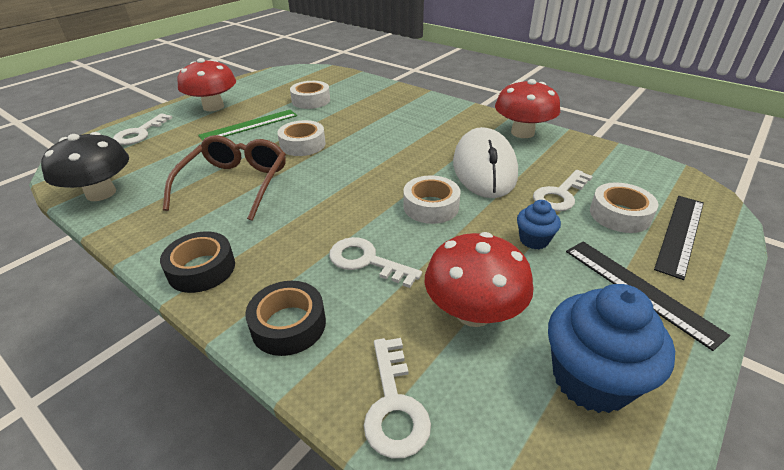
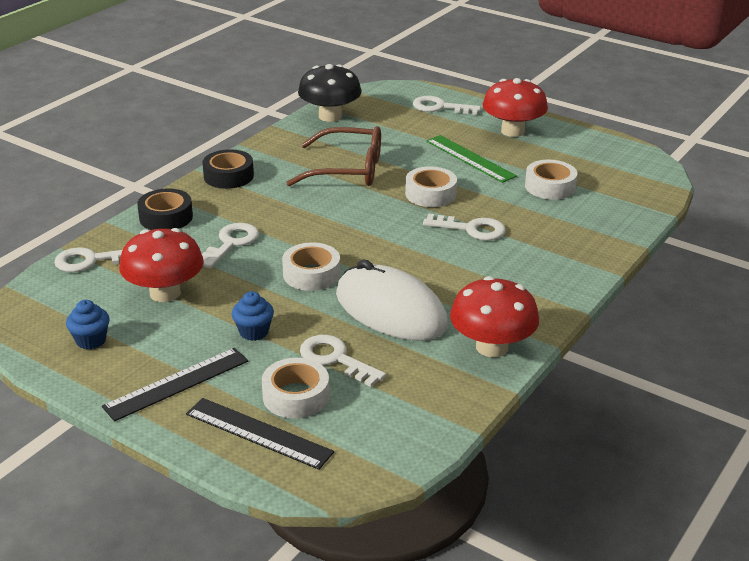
camera: 85 degrees right, 5 degrees down
(365, 131) = (471, 229): none -> white key
(484, 168) = (390, 310): white mouse -> white mouse turned 45 degrees clockwise
(591, 379) = (91, 340): blue cupcake -> blue cupcake, size x0.52

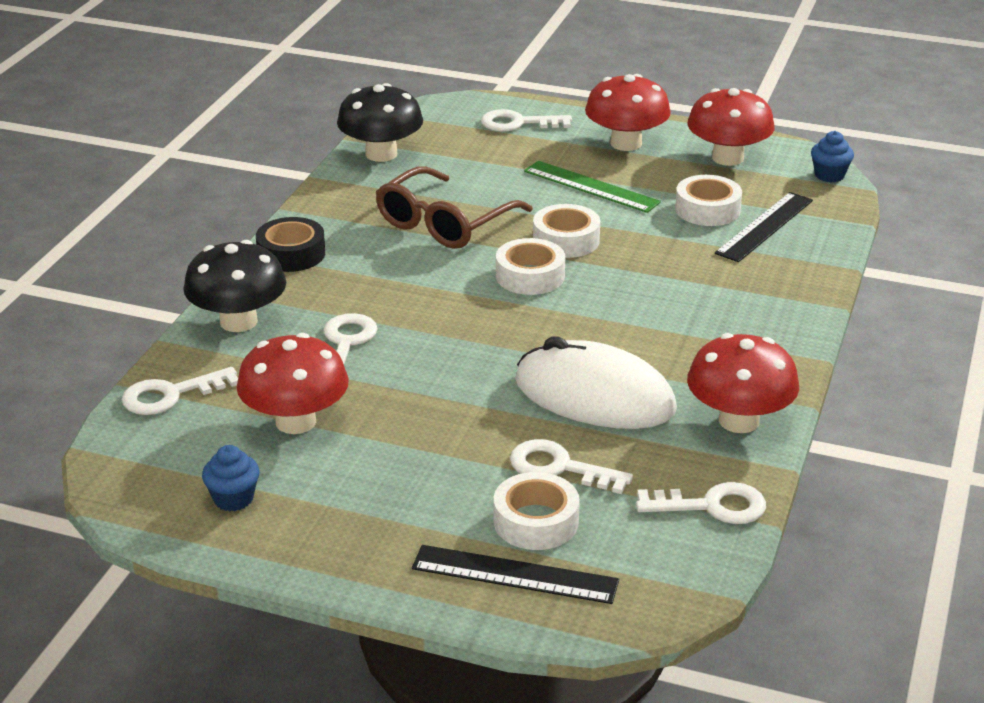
camera: 15 degrees left, 0 degrees up
(166, 217) = (238, 321): black tape -> black mushroom
(177, 383) = (378, 533): black ruler -> black ruler (764, 226)
(254, 332) = (439, 452): blue cupcake -> blue cupcake (829, 175)
(311, 274) = (471, 366): white tape -> white tape (530, 276)
(348, 170) = (444, 223): brown glasses -> brown glasses turned 135 degrees clockwise
(471, 229) = (640, 278): white key -> white key (712, 506)
(585, 151) = (727, 158): none -> red mushroom

